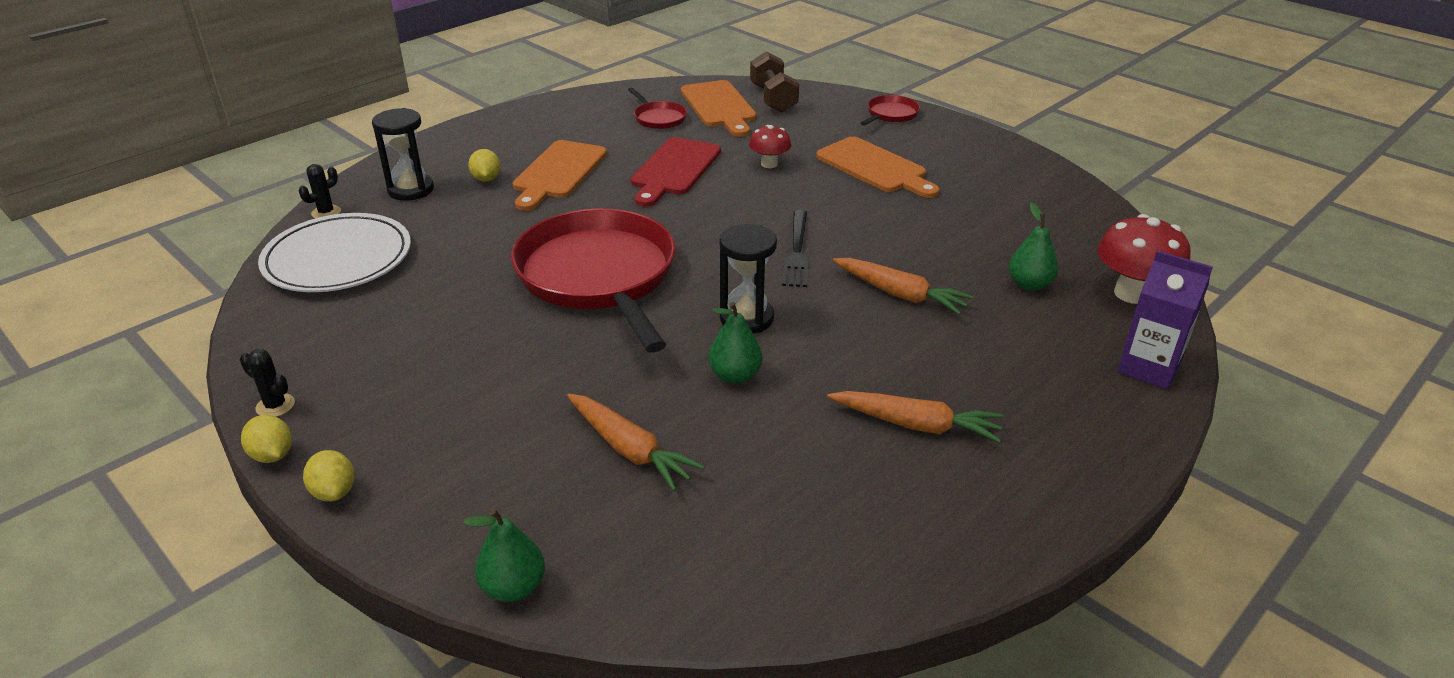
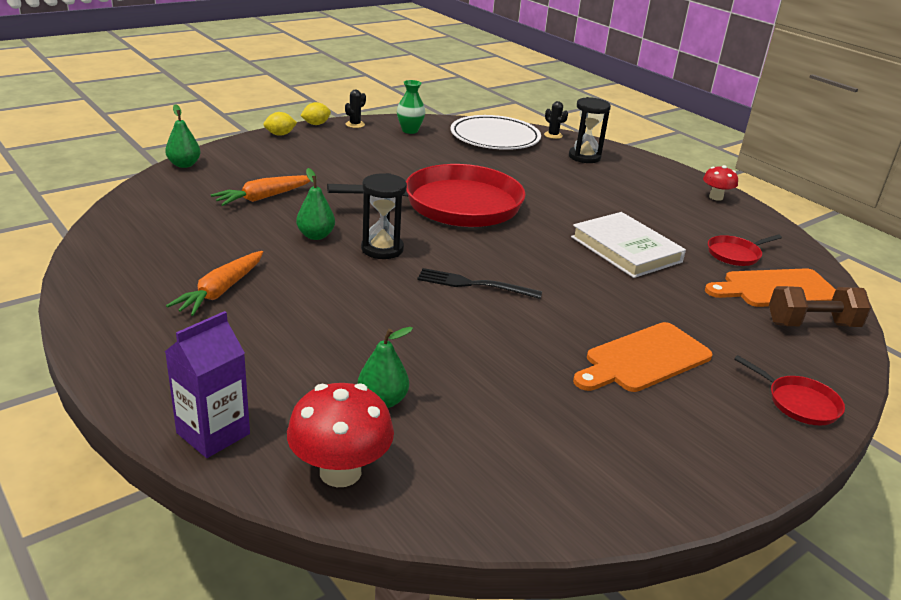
camera: 95 degrees right, 5 degrees down
(308, 341) = (410, 130): none -> green vase
(486, 179) = (602, 179): yellow lemon -> none
(558, 173) = (615, 203): orange cutting board -> none
(674, 169) = (626, 249): red cutting board -> white book
(769, 164) = (643, 297): red mushroom -> red mushroom (716, 197)
(900, 294) = (391, 321): orange carrot -> none

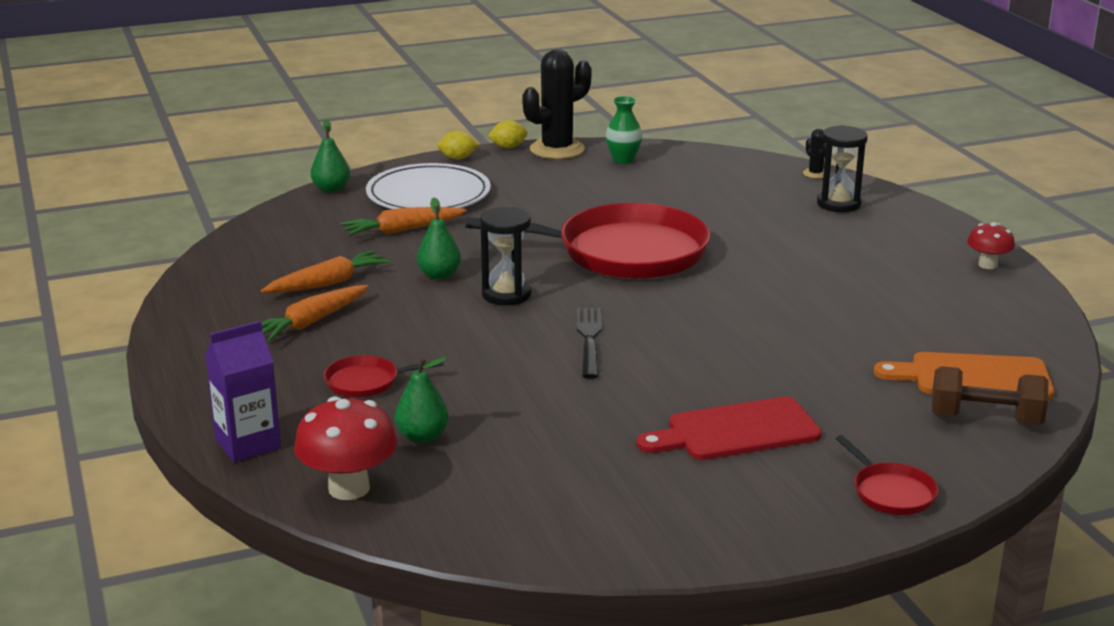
camera: 20 degrees right, 5 degrees down
(219, 251) = (328, 283): none -> orange carrot
(355, 124) = (557, 149): black cactus -> black cactus, size x2.25
(474, 284) = (589, 339): black fork -> black fork turned 60 degrees clockwise
(495, 137) = (731, 173): white plate -> white plate (428, 195)
(626, 249) = (807, 317): white book -> none
(643, 359) = (735, 431): orange cutting board -> red cutting board
(735, 254) = (952, 334): red pan -> red pan (366, 382)

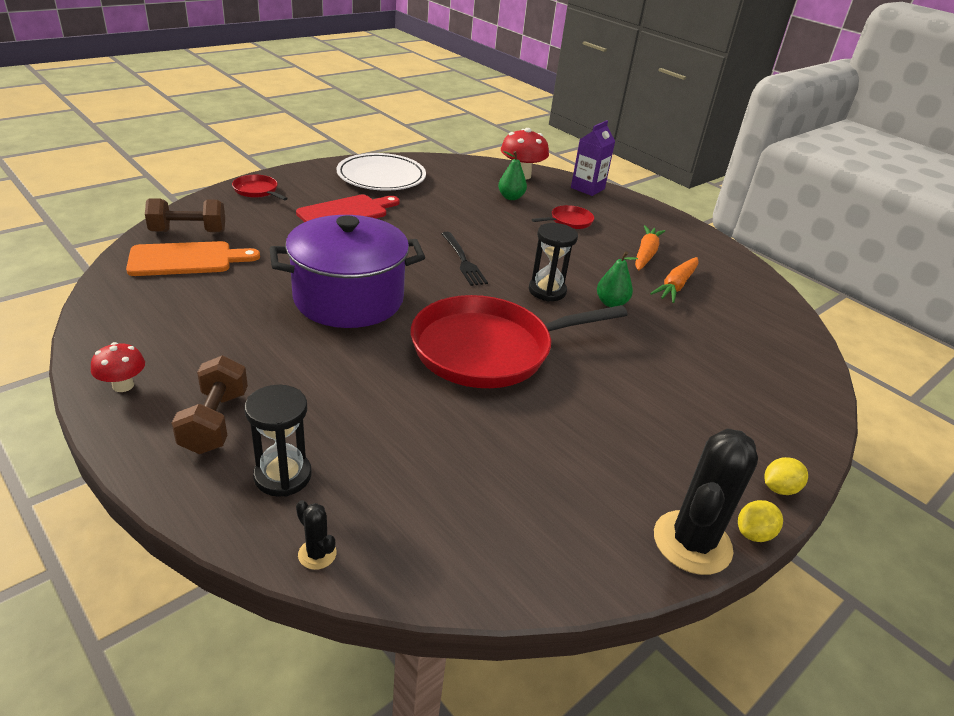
camera: 155 degrees right, 10 degrees up
(331, 189) = (822, 399): green pear -> none
(402, 230) = (692, 349): orange carrot -> none
(428, 195) = (729, 406): white plate -> white plate (381, 177)
(623, 160) = (591, 532): green vase -> none
(761, 311) = (348, 299): none -> purple pot
(897, 235) = (215, 422): none -> brown dumbbell

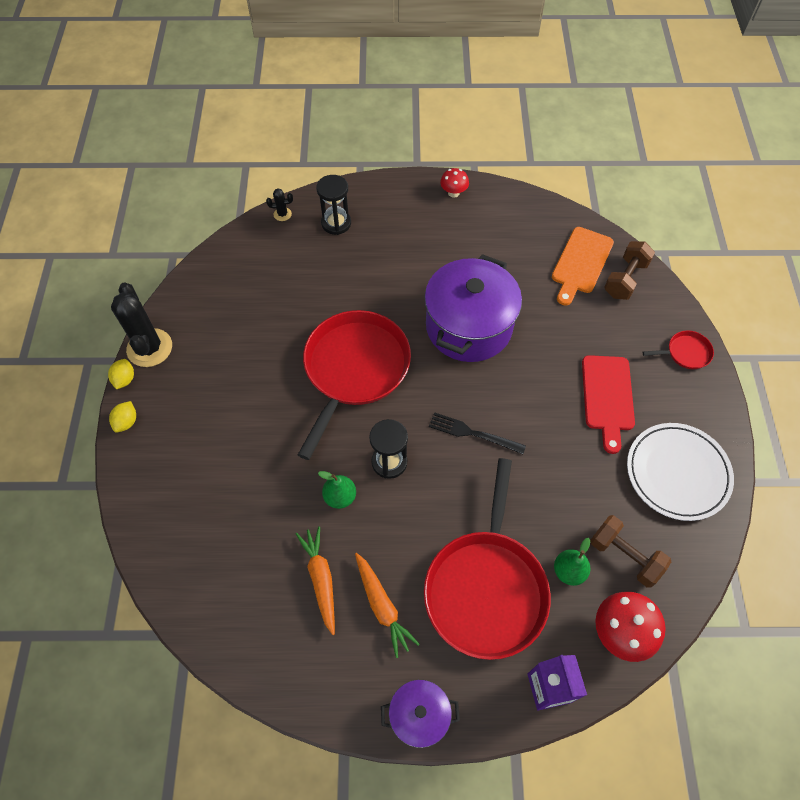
camera: 135 degrees right, 25 degrees up
(215, 422) = (395, 215): brown dumbbell -> brown dumbbell (625, 556)
(569, 221) = (486, 589): red pan -> red pan, size x2.39
(673, 221) = (419, 716): none -> purple pot

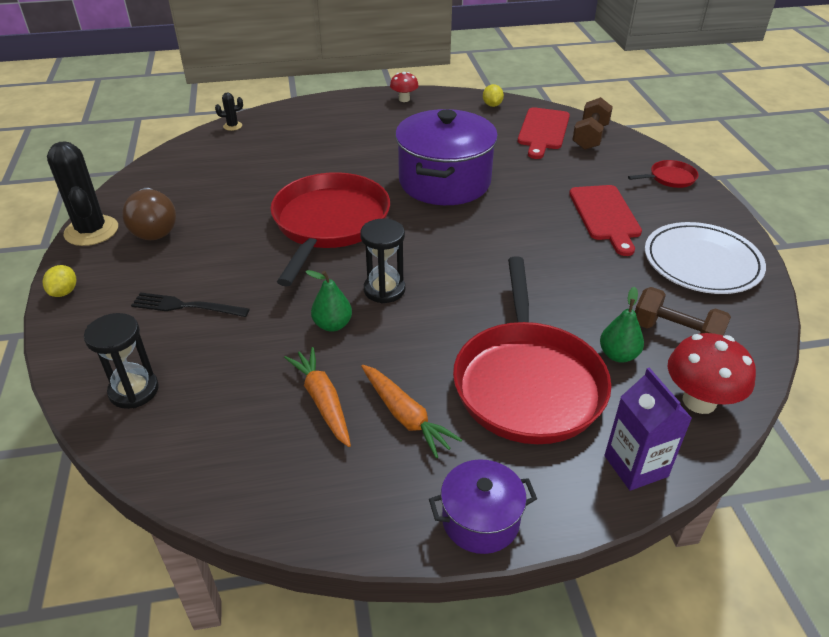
camera: 10 degrees left, 20 degrees down
(125, 379) = (62, 258): yellow lemon -> yellow lemon (492, 105)
(202, 352) = (154, 228): none -> brown light bulb
(336, 223) = (290, 127): black hourglass -> black hourglass (134, 391)
(472, 433) = (472, 257): black fork -> black fork (186, 306)
(580, 263) = (543, 131): orange cutting board -> red cutting board

